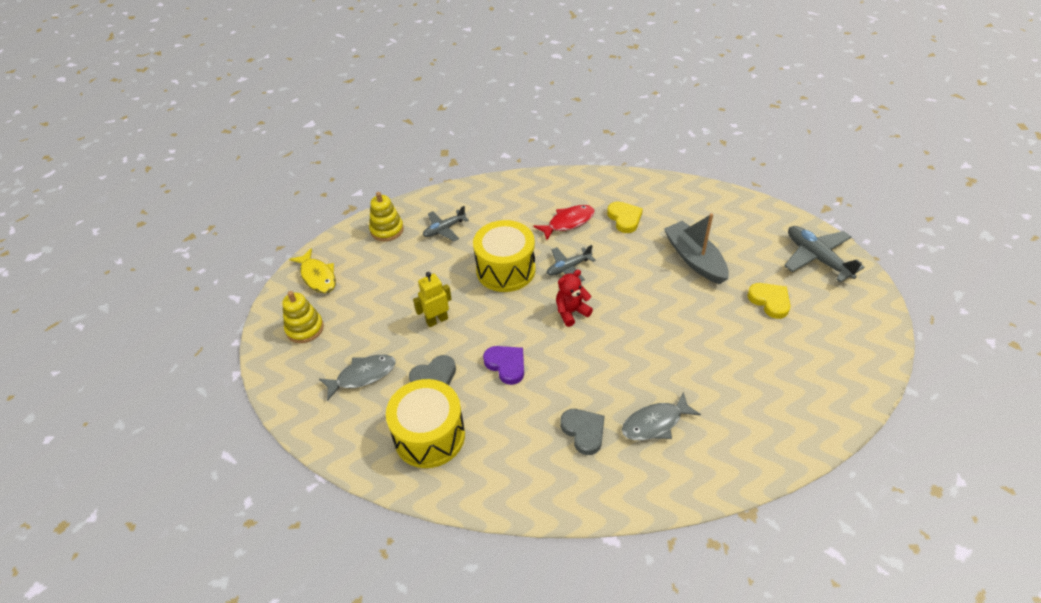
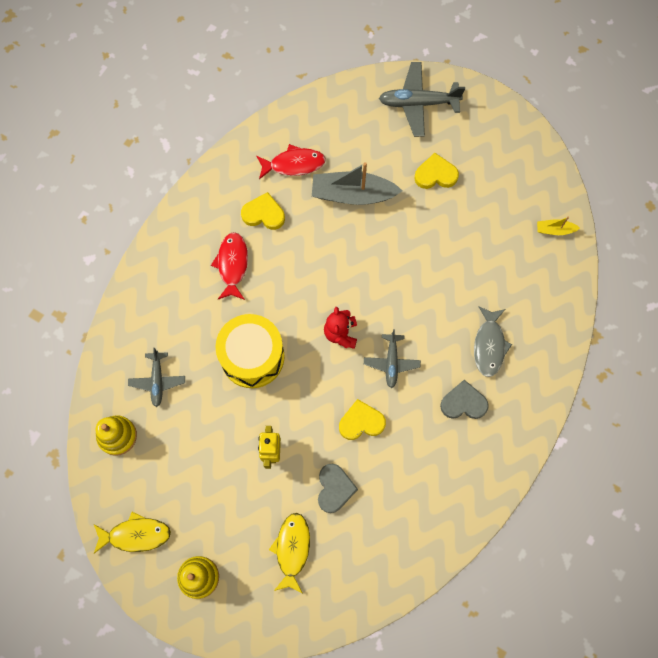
camera: 60 degrees left, 25 degrees up
(363, 376) = (292, 549): grey fish -> yellow fish
(429, 436) = (392, 524): yellow drum -> none
(506, 365) = (361, 422): purple heart -> yellow heart
(568, 268) = (288, 302): grey plane -> grey plane (391, 362)
(681, 214) = (294, 164): none -> red fish
(817, 416) = (554, 230): none -> yellow boat

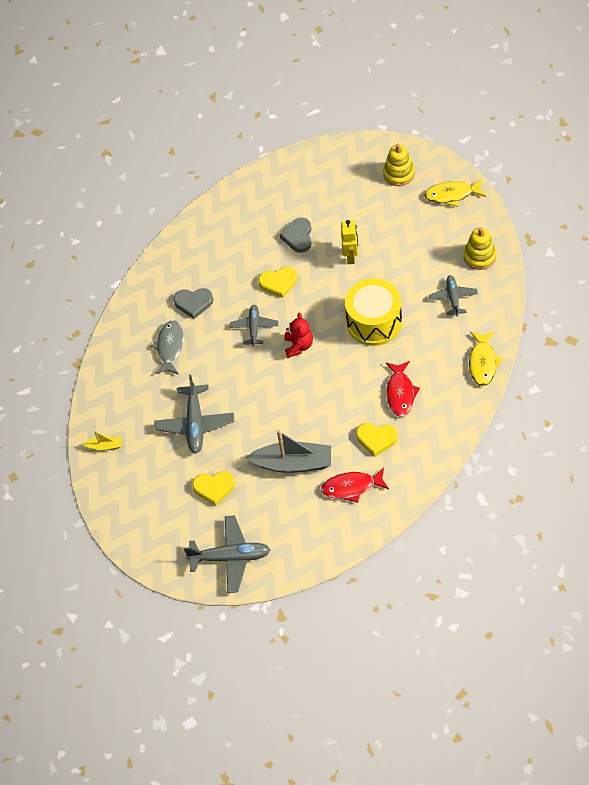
camera: 175 degrees left, 15 degrees down
(292, 549) = (329, 196): yellow fish -> yellow fish (483, 363)
(457, 247) = (195, 424): none -> grey plane

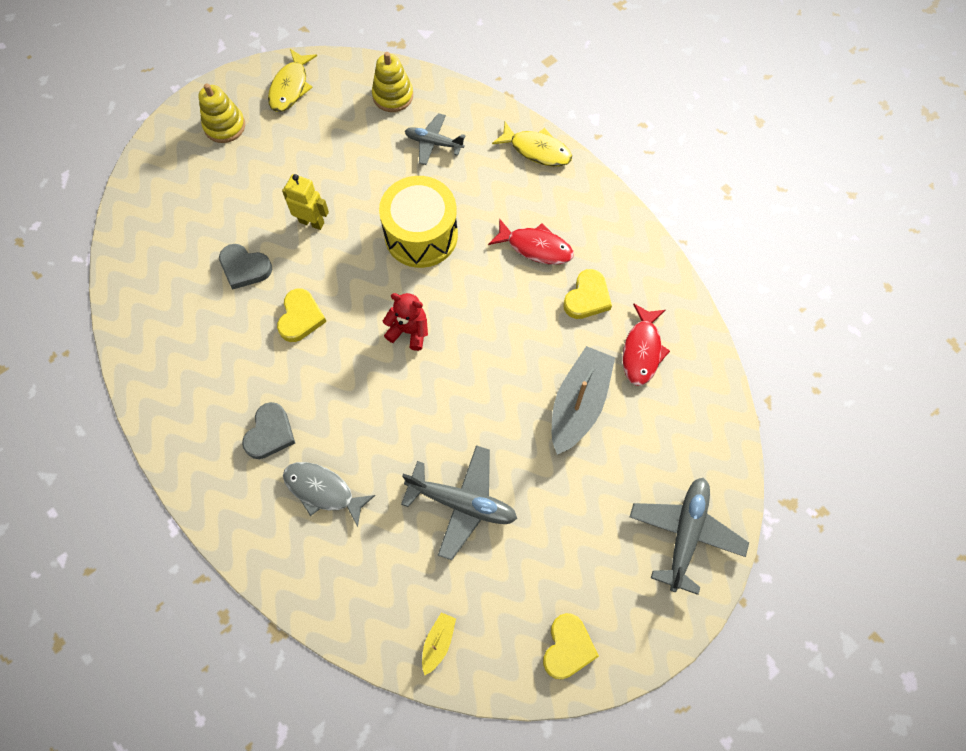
camera: 75 degrees left, 10 degrees up
(214, 488) = (572, 516): yellow heart -> yellow heart (568, 647)
(254, 327) = (352, 372): grey plane -> none

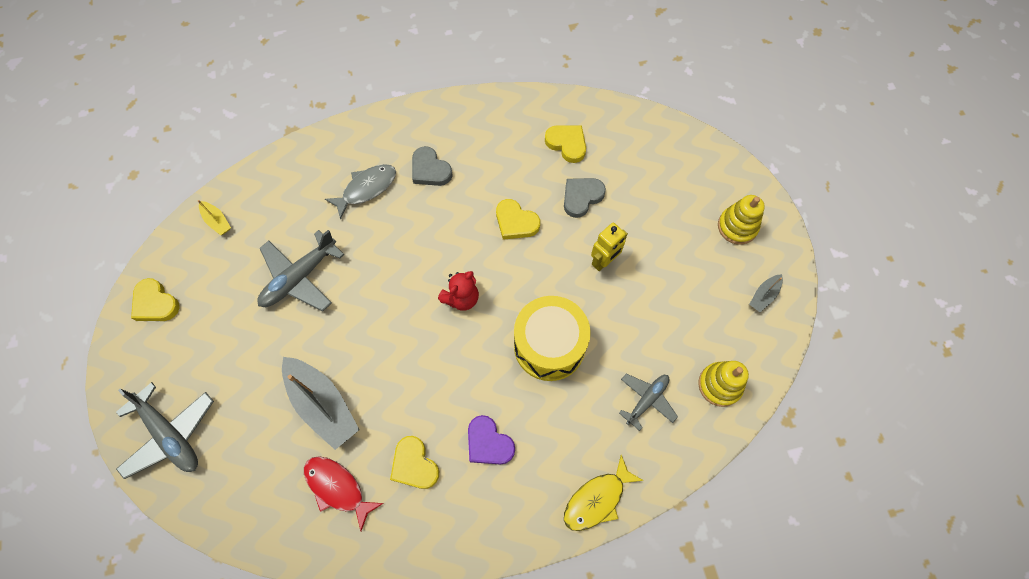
camera: 115 degrees right, 0 degrees up
(181, 307) = (567, 144): none -> yellow heart
(290, 87) = (763, 295): yellow fish -> grey boat
(536, 247) = (488, 443): red fish -> purple heart

